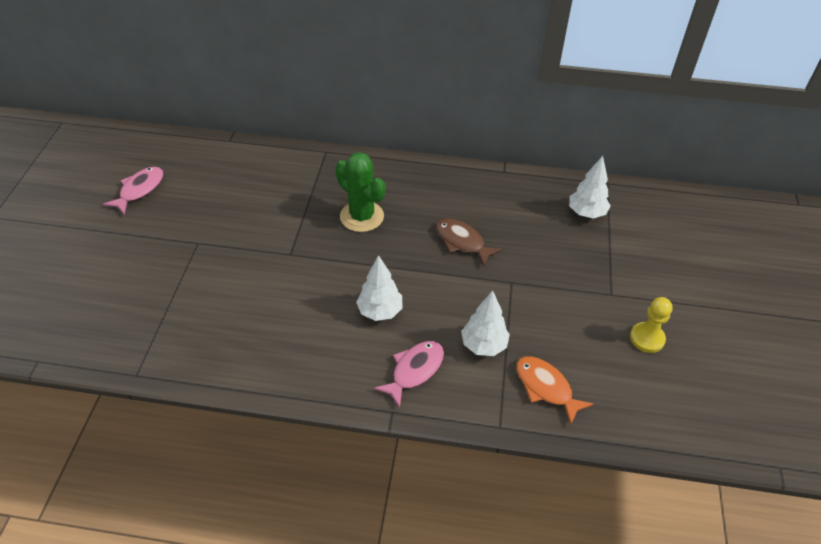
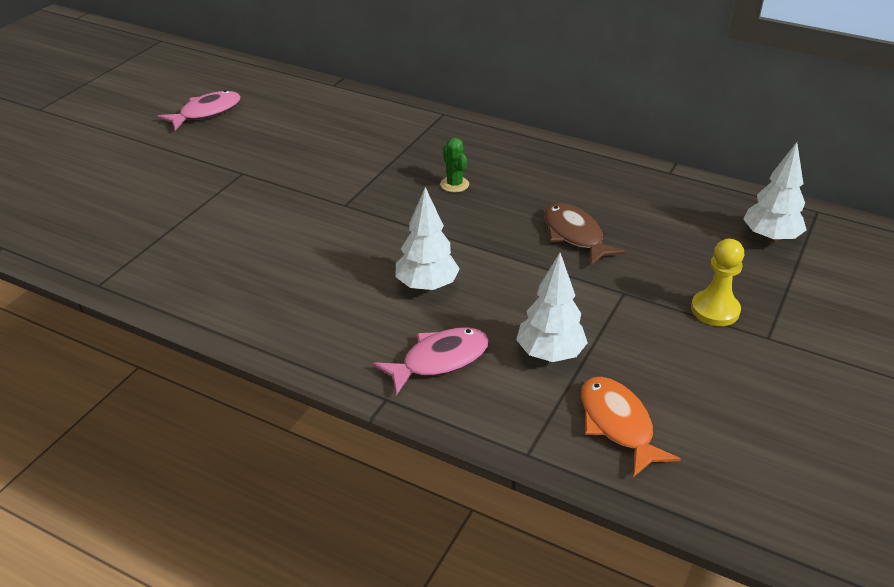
camera: 20 degrees right, 10 degrees down
(362, 216) = (454, 184): green cactus -> green cactus, size x0.49
(647, 338) = (803, 402): yellow pawn -> yellow pawn (715, 310)

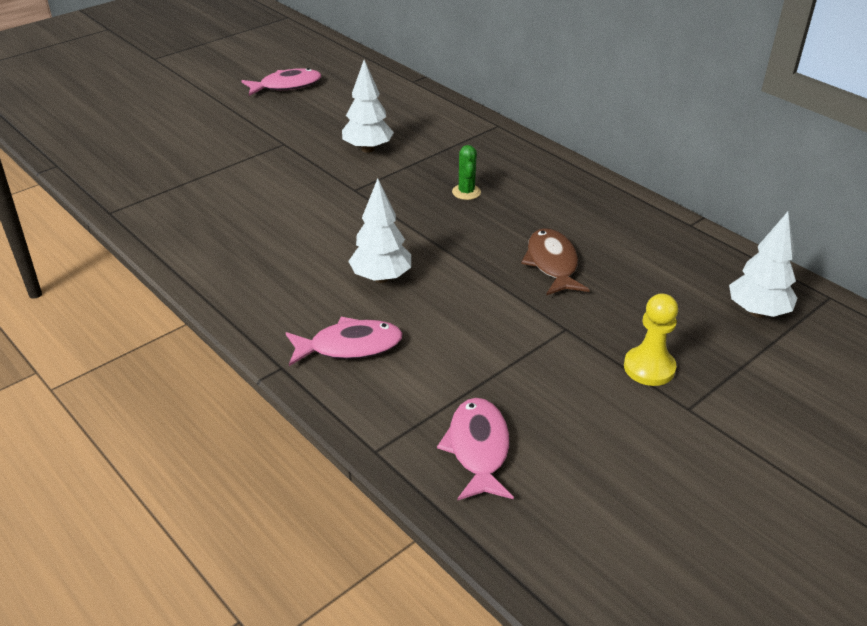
camera: 20 degrees right, 0 degrees up
(550, 354) = (455, 367): white tree -> white tree (368, 149)
(618, 424) = (478, 449): orange fish -> pink fish

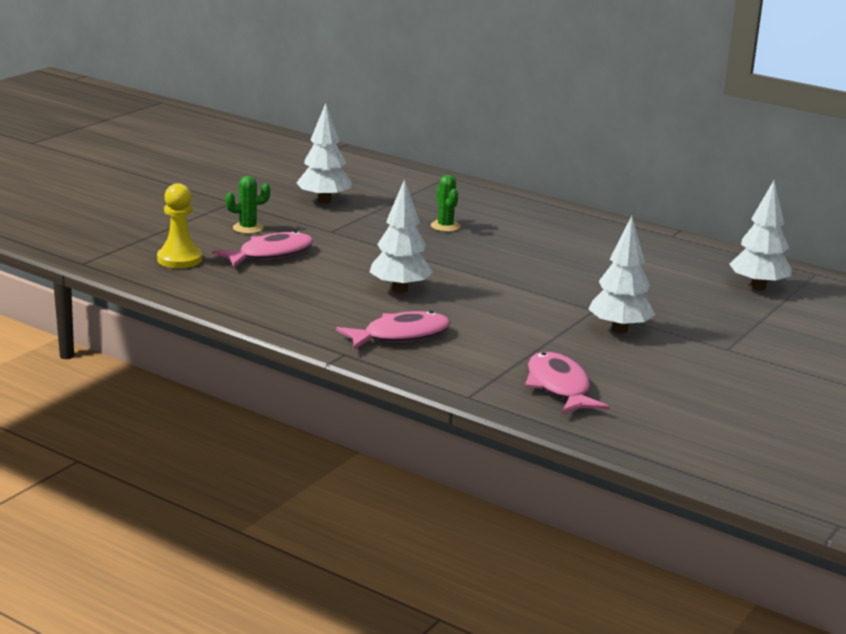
camera: 15 degrees left, 15 degrees down
(280, 179) = (248, 228): none -> green cactus
(286, 86) = (201, 157): pink fish -> pink fish (270, 254)
(552, 263) = (557, 269): brown fish -> none
(580, 363) = (619, 330): none -> white tree
(649, 368) = (681, 328): yellow pawn -> yellow pawn (179, 259)

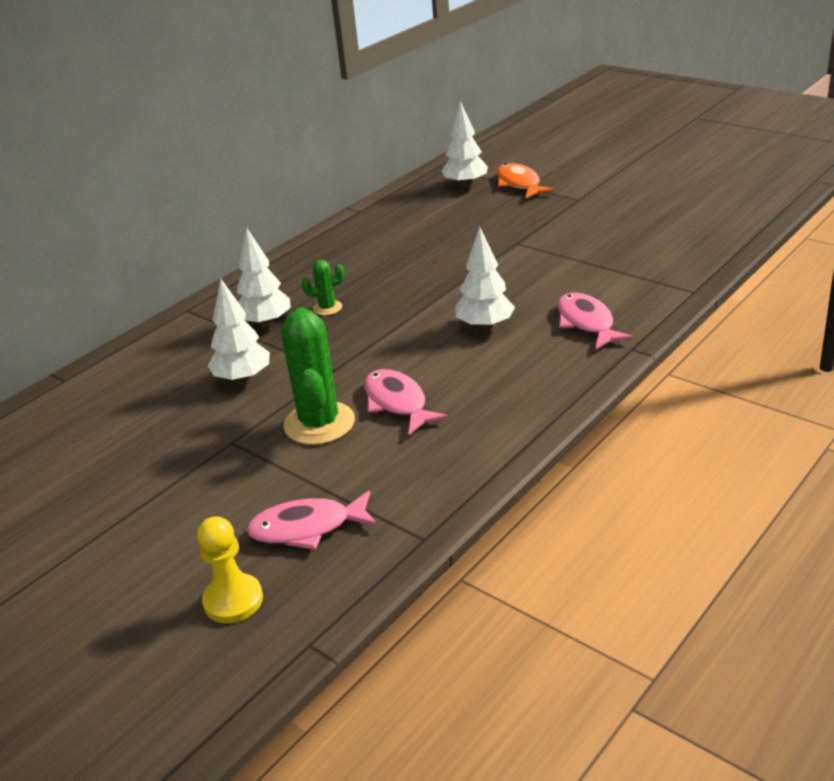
camera: 80 degrees left, 10 degrees up
(179, 259) = (411, 463): yellow pawn -> yellow pawn (233, 600)
(248, 228) = (319, 423): green cactus -> green cactus, size x2.04
(559, 387) = (663, 257): pink fish -> pink fish (307, 528)
(619, 330) = (553, 234): white tree -> white tree (266, 323)
(769, 317) = (519, 184): none -> orange fish

